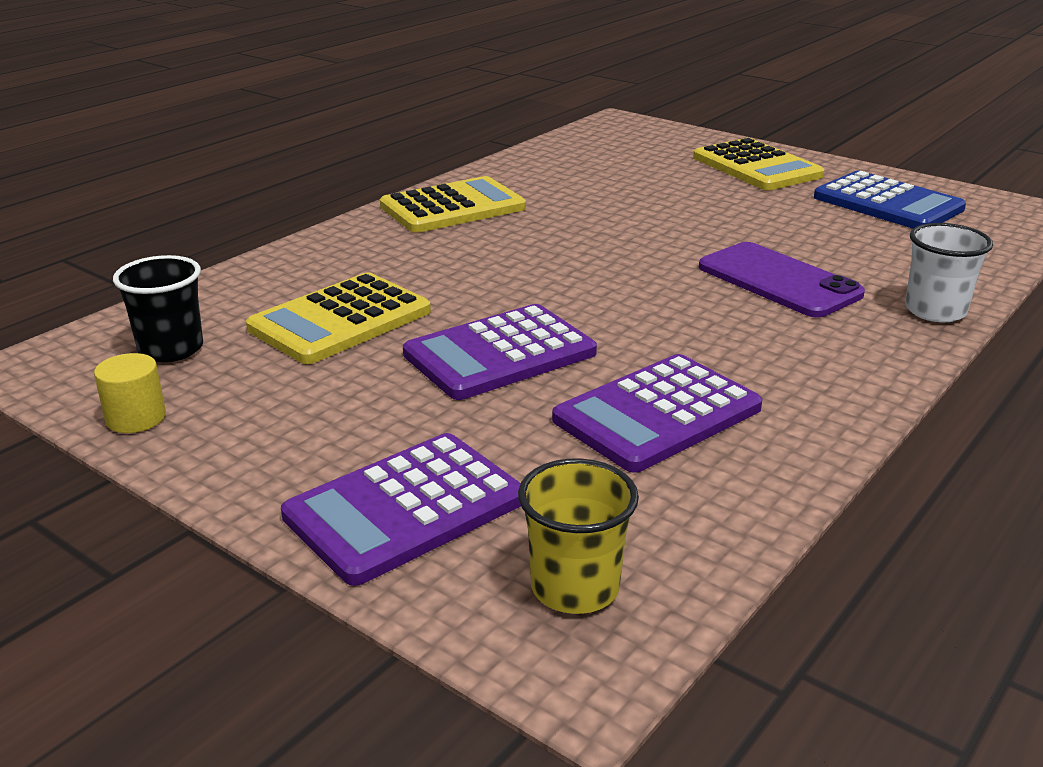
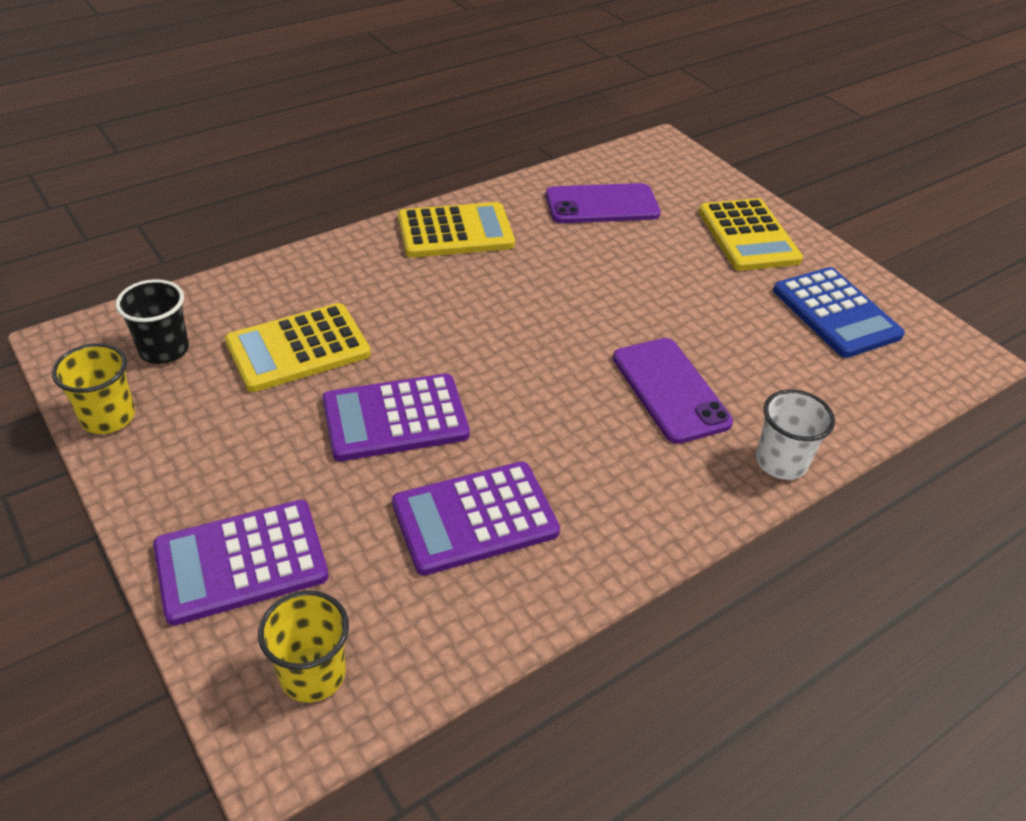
camera: 15 degrees right, 15 degrees up
(136, 418) = (108, 417): yellow cylinder -> yellow cup
(593, 167) = (602, 205): none -> purple phone

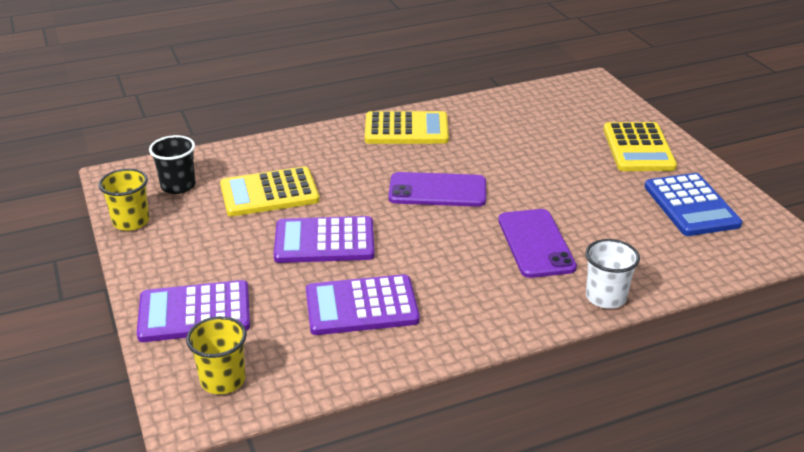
camera: 15 degrees right, 10 degrees down
(602, 205) = (526, 119): purple phone -> purple phone (437, 190)

